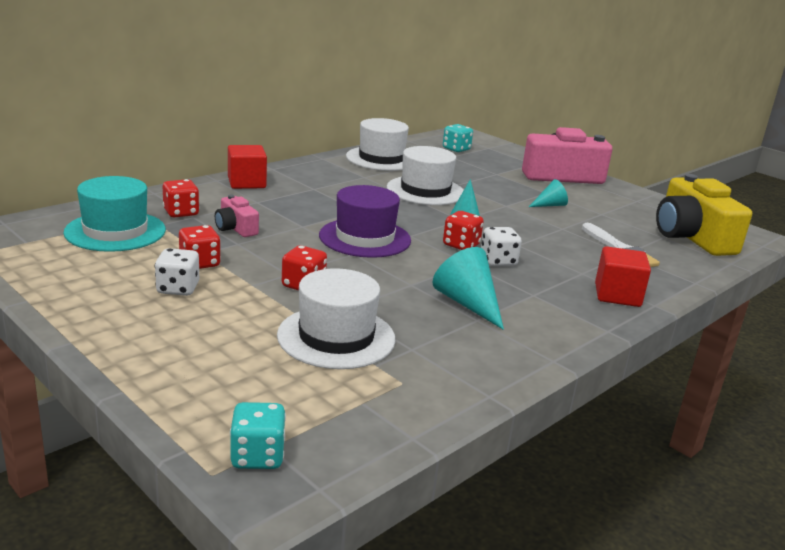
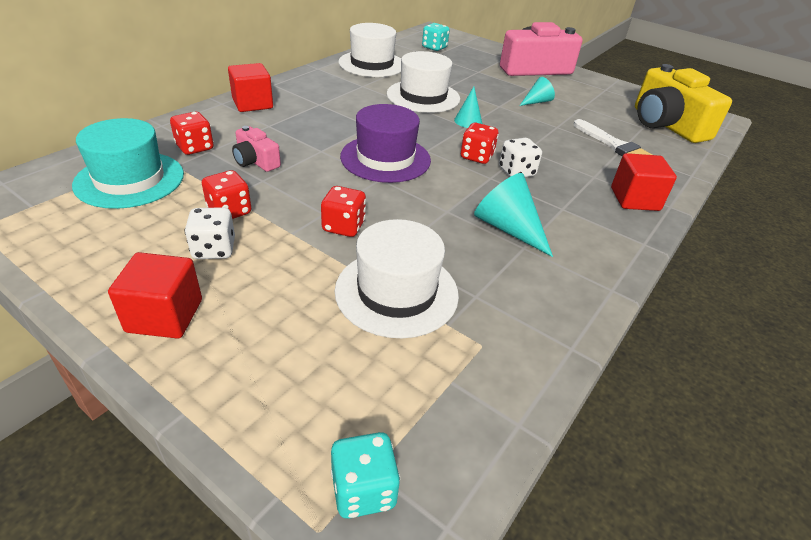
camera: 10 degrees left, 15 degrees up
(123, 328) = (165, 316): none -> red cube

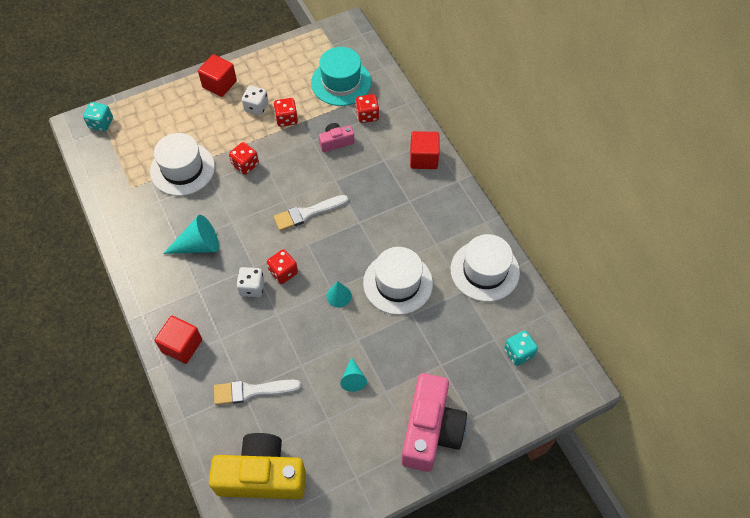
camera: 120 degrees right, 20 degrees up
(385, 158) = (307, 213): purple hat -> white brush

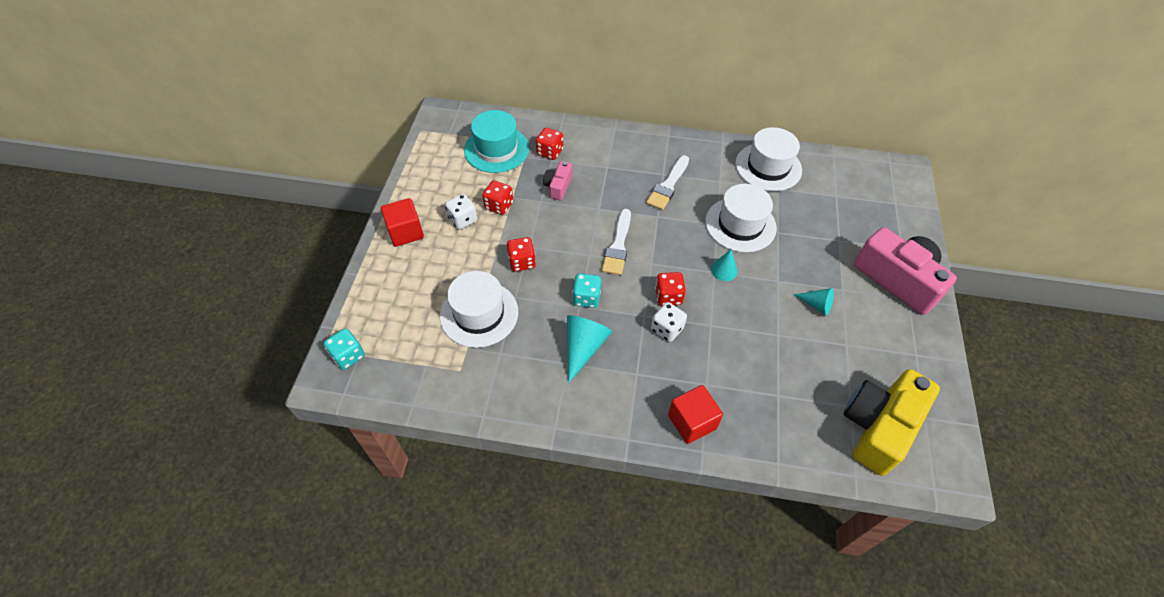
camera: 55 degrees left, 5 degrees down
(252, 391) = (782, 388): white brush -> white brush (668, 185)
(423, 158) = (628, 143): red cube -> none
(518, 353) = (858, 189): turquoise dice -> turquoise dice (586, 298)

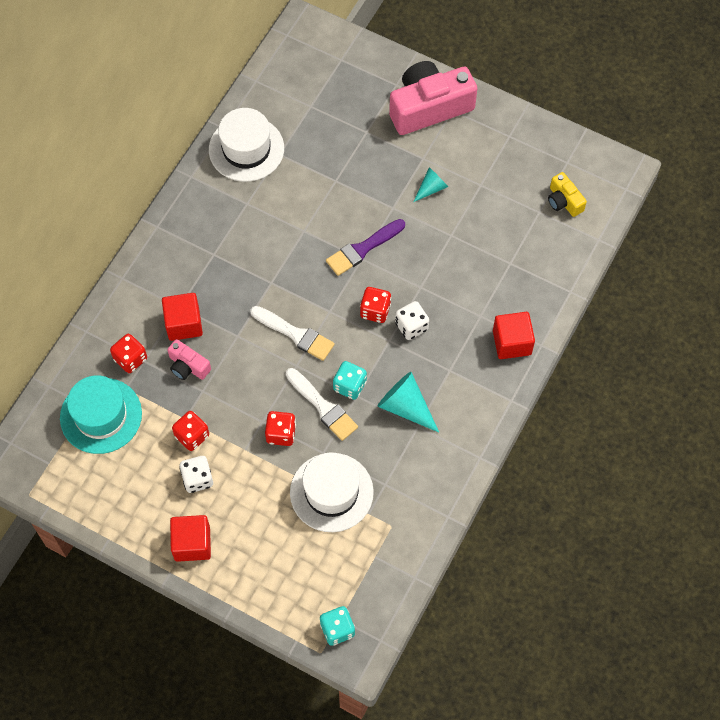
camera: 70 degrees left, 10 degrees up
(593, 173) = (184, 324): none -> red cube
(668, 185) = (232, 256): white brush -> white brush (323, 407)
(724, 270) = (363, 249): turquoise cone -> purple brush
(740, 224) = (313, 210): white hat -> none
(878, 427) = (564, 201): yellow camera -> yellow camera, size x0.48

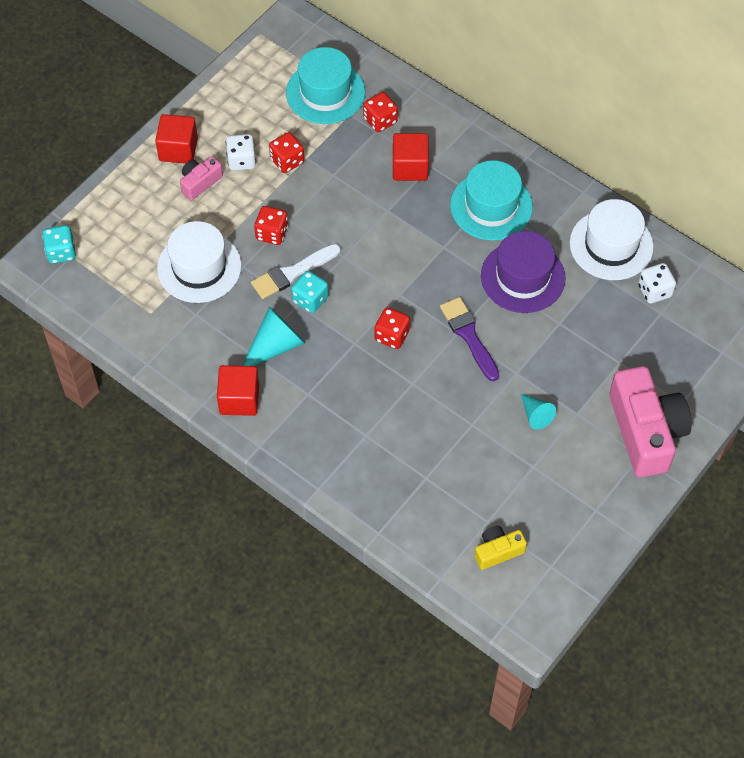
camera: 100 degrees right, 5 degrees down
(188, 366) = (362, 166): pink camera -> pink camera (200, 182)
(219, 249) = (491, 206): none -> turquoise hat
(293, 214) = (523, 277): none -> purple hat
(295, 334) = (379, 260): white brush -> none
(411, 326) = (366, 366): white dice -> white dice (654, 291)
(512, 342) = (327, 460): red cube -> red cube (239, 399)

